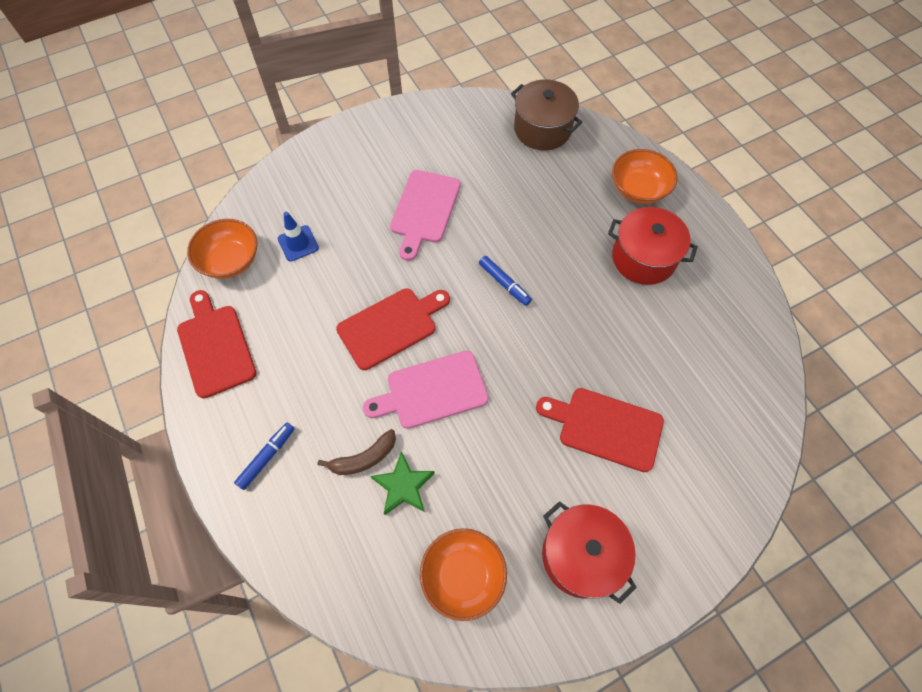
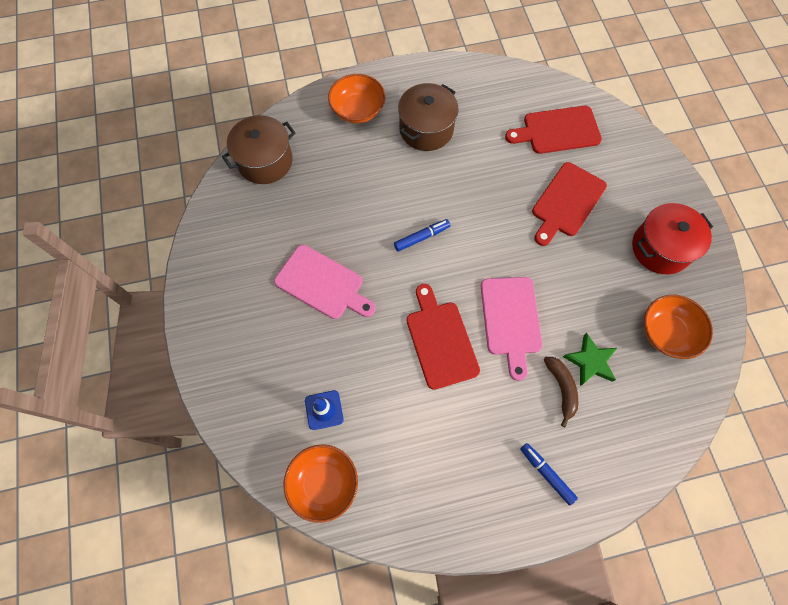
camera: 75 degrees left, 5 degrees up
(215, 347) = (422, 511): red cutting board -> red cutting board (557, 131)
(643, 258) = (426, 129): red pot -> brown pot

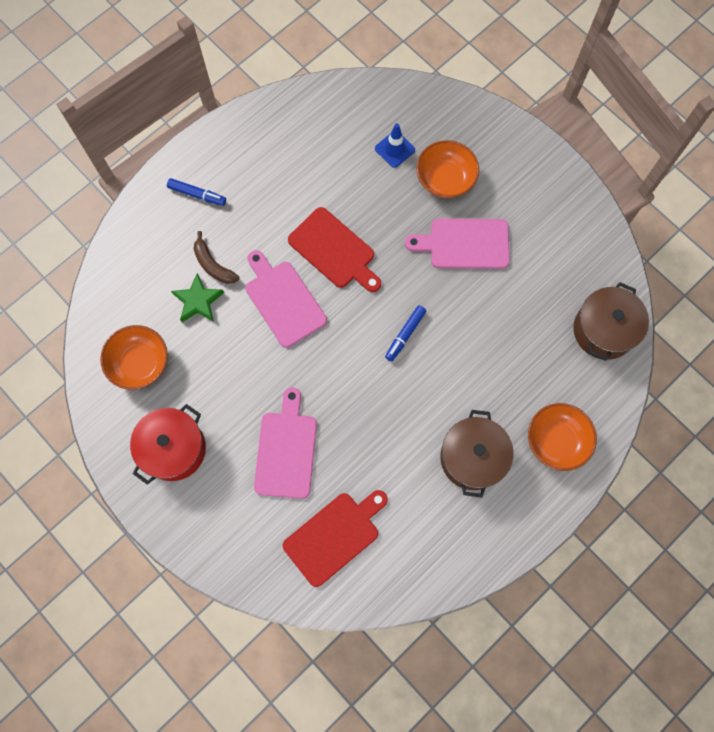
camera: 150 degrees right, 5 degrees up
(324, 483) = (361, 102): orange bowl -> orange bowl (445, 179)
(567, 202) = (286, 450): red cutting board -> pink cutting board

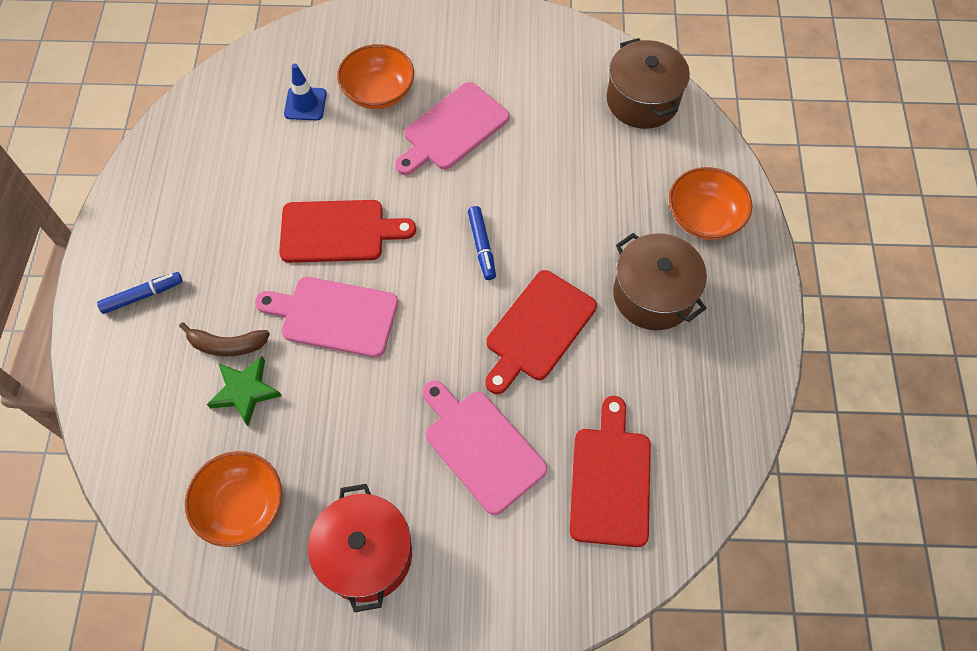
camera: 45 degrees left, 10 degrees down
(385, 414) = (538, 329): none -> red cutting board

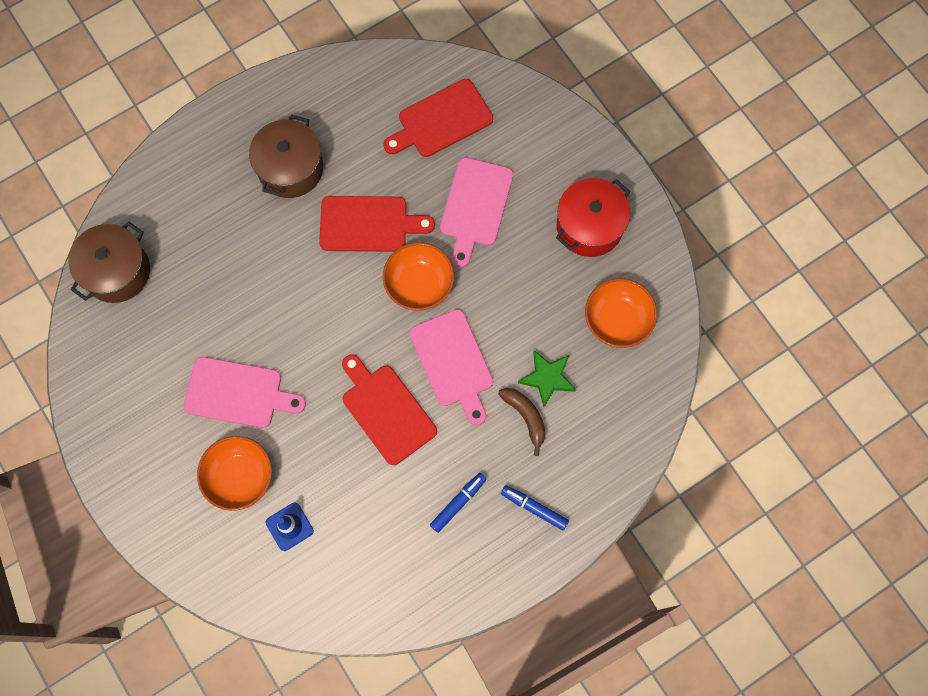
camera: 125 degrees left, 10 degrees up
(482, 246) = (328, 302): blue marker -> blue marker (458, 503)
(704, 217) = (202, 170): orange bowl -> orange bowl (419, 284)

